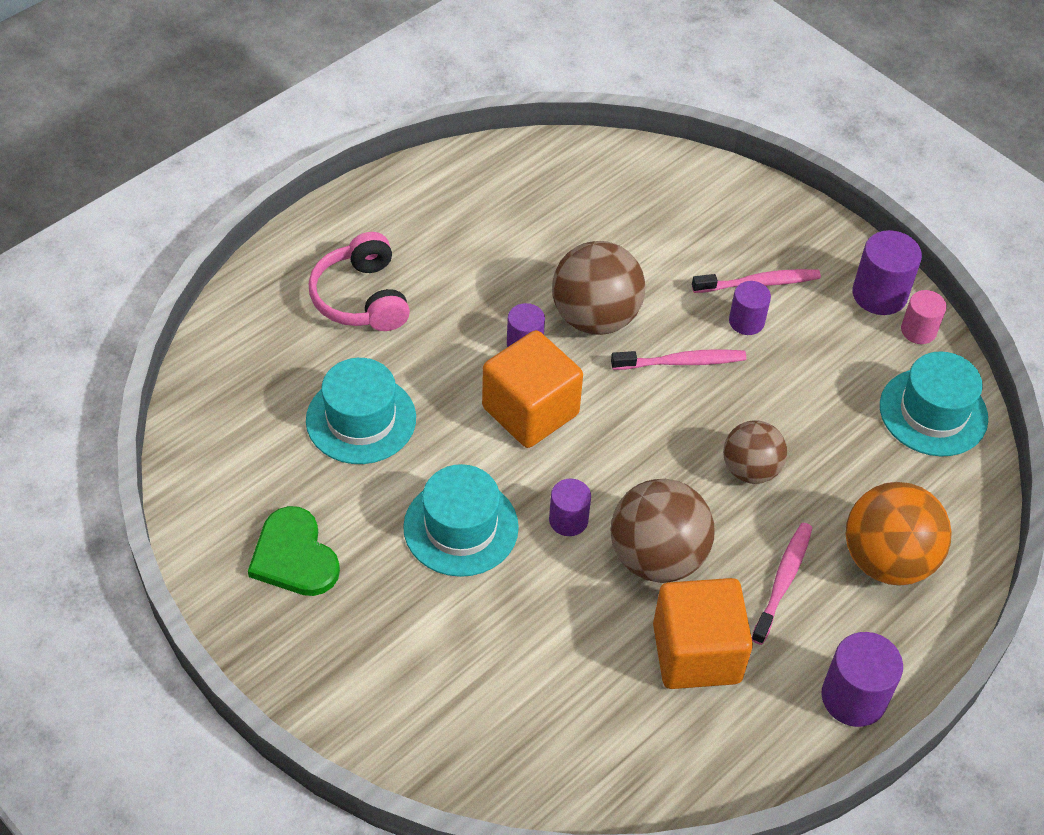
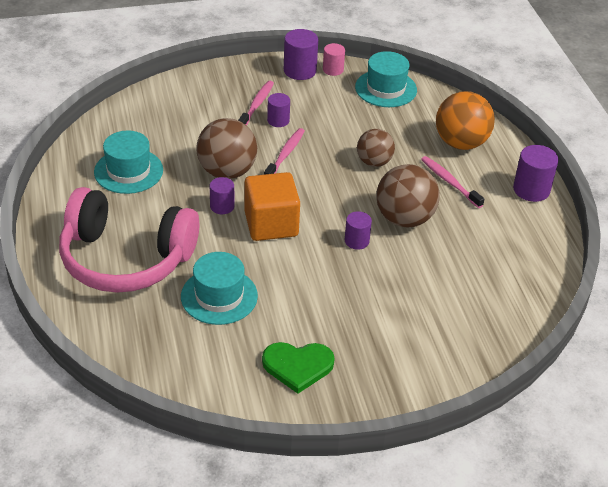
camera: 60 degrees left, 10 degrees down
(361, 298) = (125, 259): pink headphones -> pink headphones, size x1.77
(461, 527) = (330, 285): turquoise hat -> turquoise hat (128, 171)
(696, 653) = (472, 231): orange cube -> none

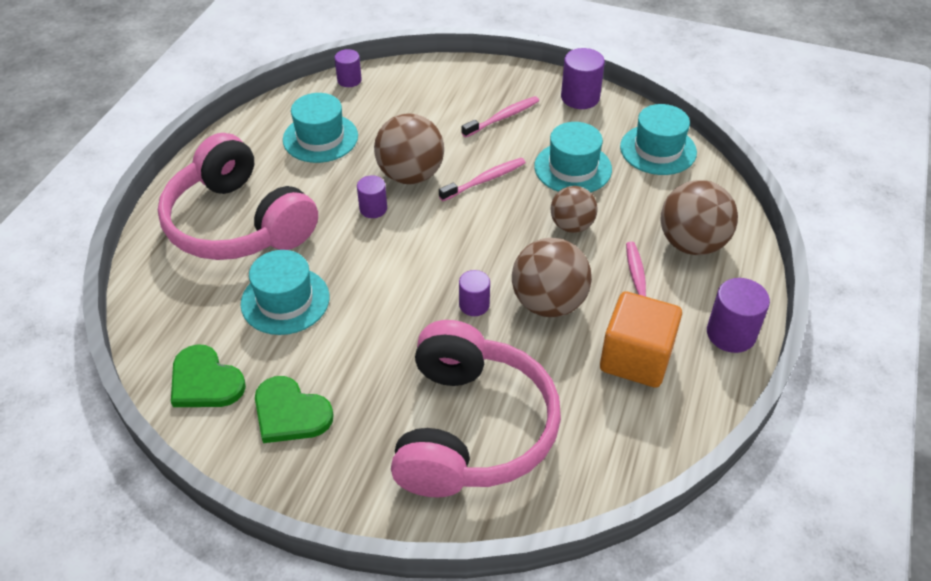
camera: 35 degrees right, 5 degrees up
(214, 375) = (205, 381): none -> green heart
(271, 224) = (403, 248): orange cube -> orange cube (636, 358)
(278, 120) = (510, 142): purple cylinder -> purple cylinder (349, 80)
(333, 70) = (617, 108): pink cylinder -> none
(339, 122) = (573, 168): none -> turquoise hat
(427, 318) = (472, 429): none -> pink headphones
(461, 143) = (692, 243): orange ball -> brown ball

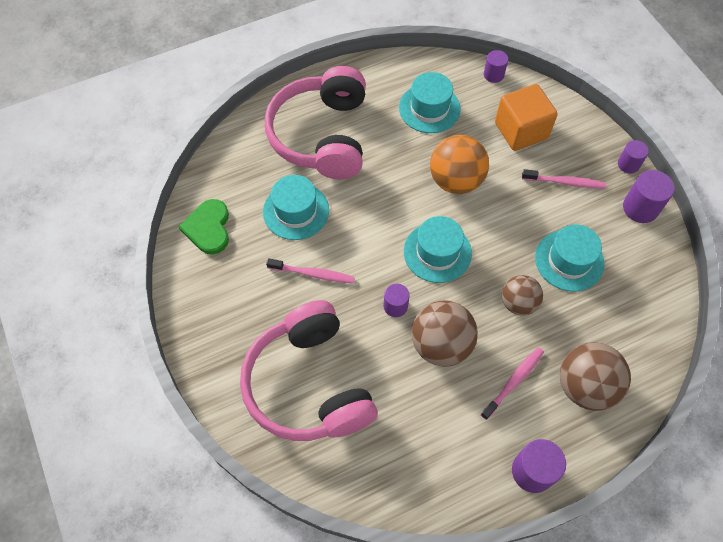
camera: 45 degrees right, 15 degrees up
(290, 413) = (229, 286): green heart -> none
(373, 209) = (407, 187): purple cylinder -> purple cylinder (628, 164)
(410, 175) = (456, 180): brown ball -> orange ball
(472, 429) = (309, 384): pink headphones -> pink headphones turned 105 degrees clockwise
(485, 180) = (499, 222): pink toothbrush -> pink toothbrush (313, 274)
(636, 358) = (451, 430): orange cube -> orange cube (521, 130)
(658, 149) = (649, 295): turquoise hat -> turquoise hat (437, 252)

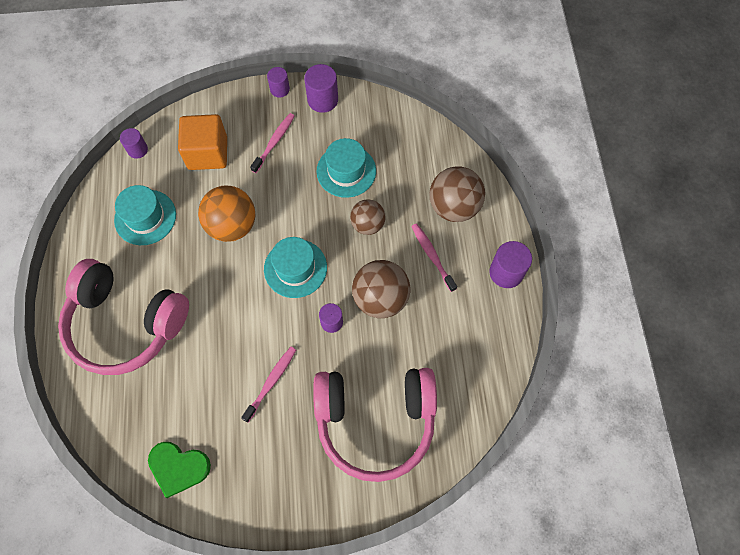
camera: 70 degrees left, 5 degrees up
(296, 211) = (198, 376): turquoise hat -> none

